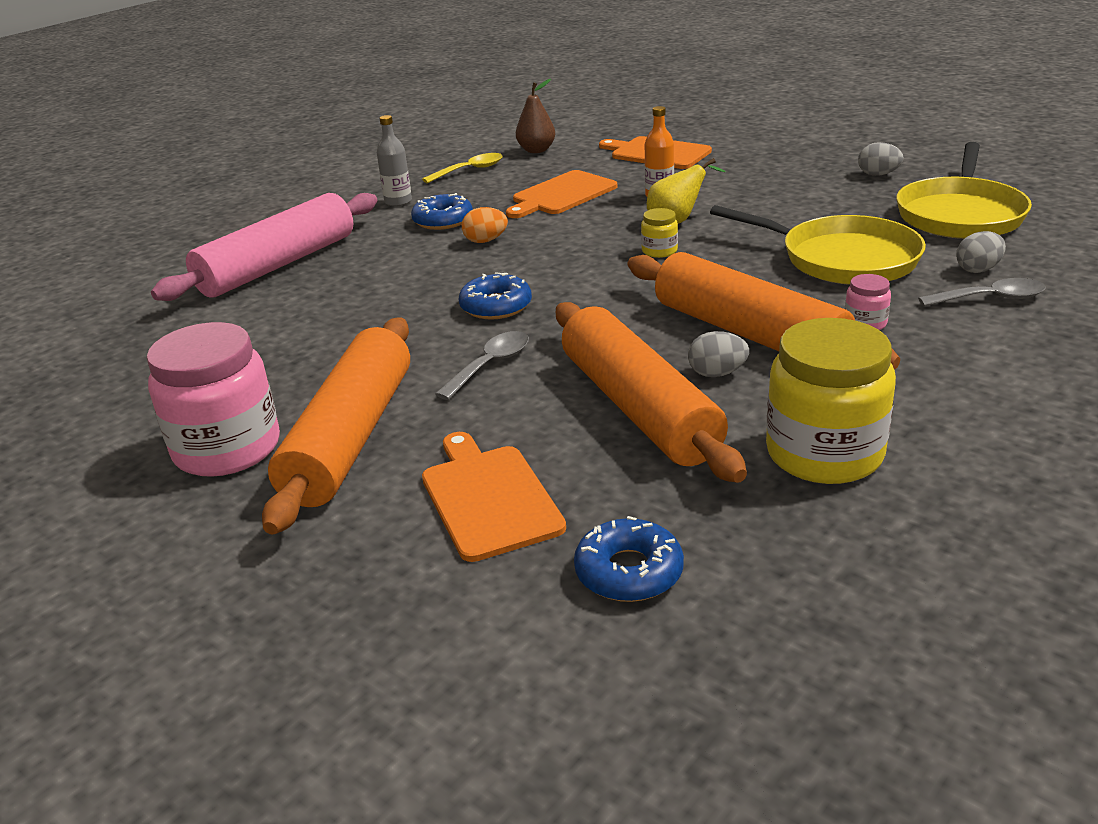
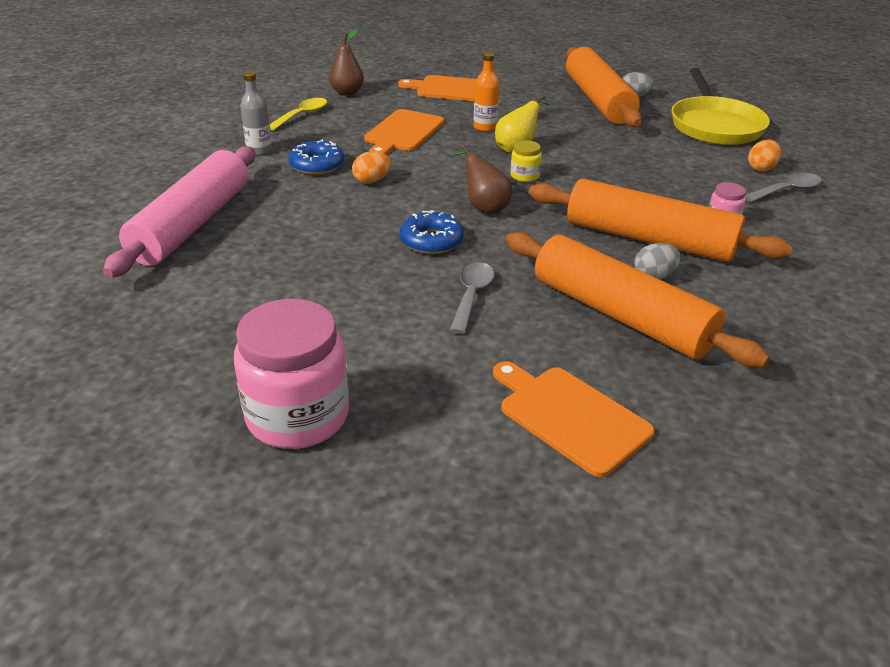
camera: 25 degrees left, 5 degrees up
(351, 437) = (406, 384): orange rolling pin -> orange rolling pin (598, 100)
(583, 279) = (483, 207): none -> brown pear
(629, 572) = (728, 457): blue donut -> none
(824, 454) = (781, 331): yellow jar -> none
(842, 259) = (664, 169): yellow pan -> none
(978, 269) = (761, 168): grey egg -> orange egg

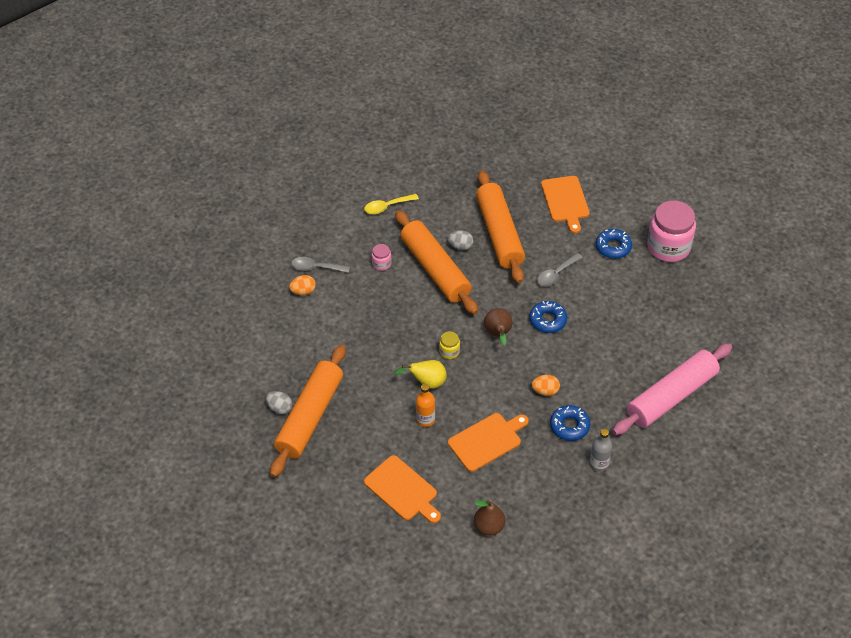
camera: 145 degrees left, 15 degrees up
(302, 115) = (545, 503): yellow spoon -> yellow spoon (387, 207)
(408, 372) = (613, 247): none -> blue donut
(715, 125) = (271, 345): yellow pan -> none

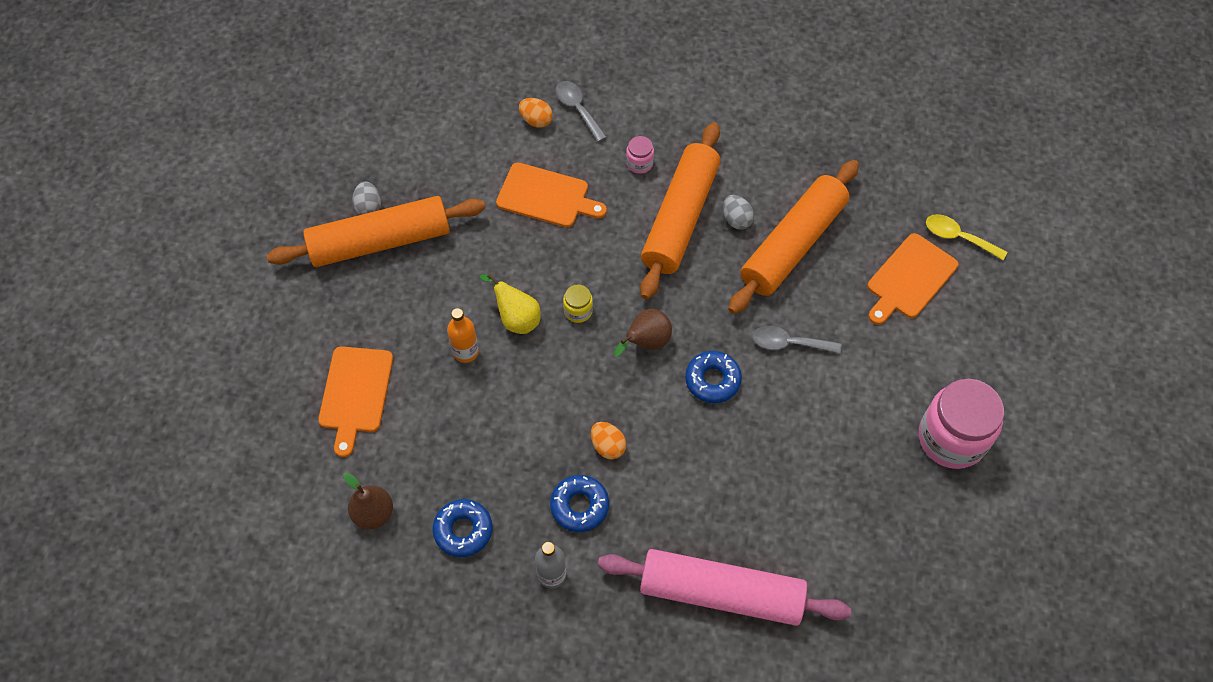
camera: 50 degrees right, 10 degrees up
(387, 207) = (723, 113): yellow spoon -> yellow spoon (958, 237)
(487, 441) = (487, 433): orange cutting board -> orange cutting board (546, 196)
(613, 247) = (889, 376): blue donut -> blue donut (463, 530)

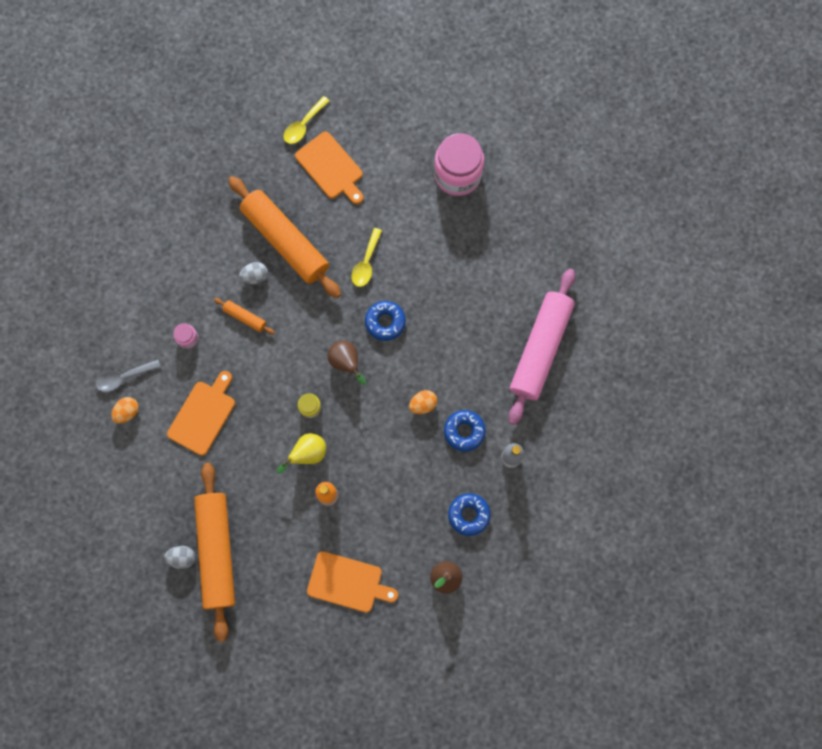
camera: 80 degrees left, 15 degrees up
(680, 218) = (245, 317): orange rolling pin -> orange rolling pin, size x0.42
(789, 343) = (366, 263): grey spoon -> yellow spoon

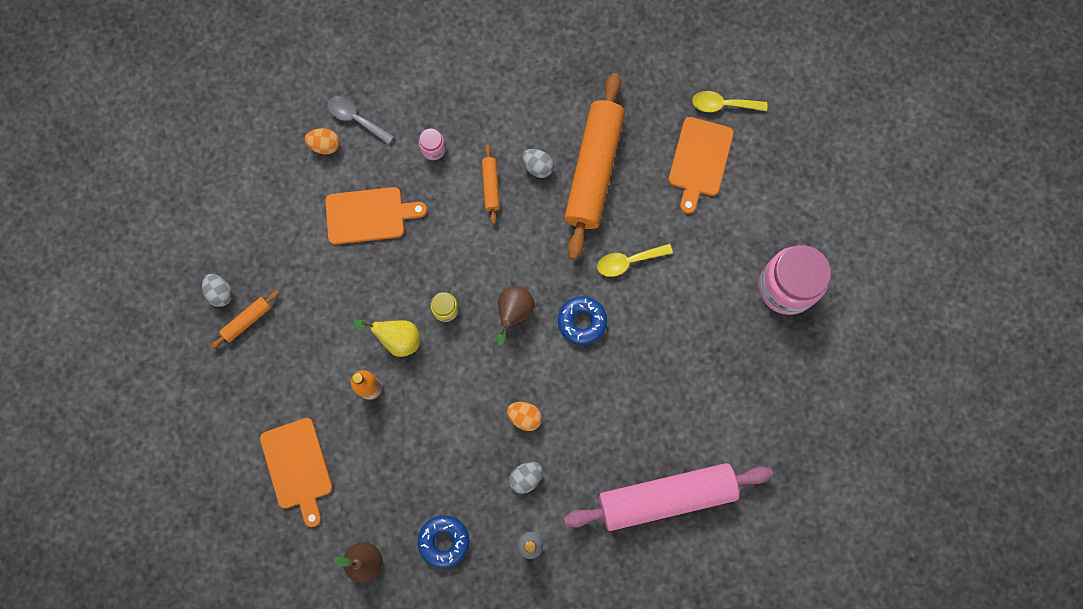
camera: 55 degrees right, 0 degrees up
(217, 551) = (247, 321): orange rolling pin -> orange rolling pin, size x0.42
(464, 431) = (526, 477): blue donut -> grey egg

